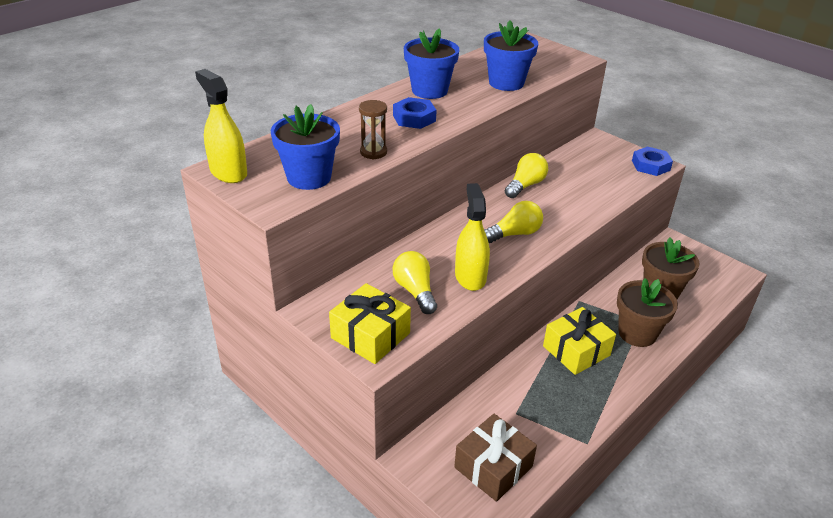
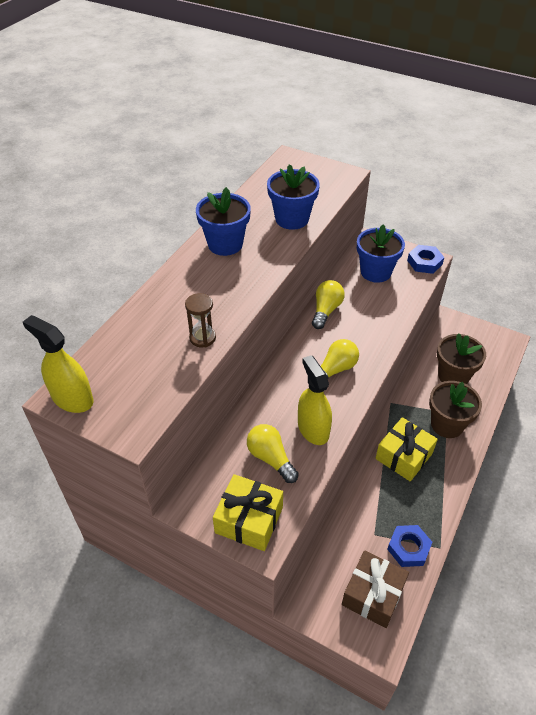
camera: 15 degrees left, 10 degrees up
(309, 177) = (154, 386): blue flower pot -> blue flower pot (375, 272)
(414, 118) = (224, 284): blue nut -> blue nut (408, 548)

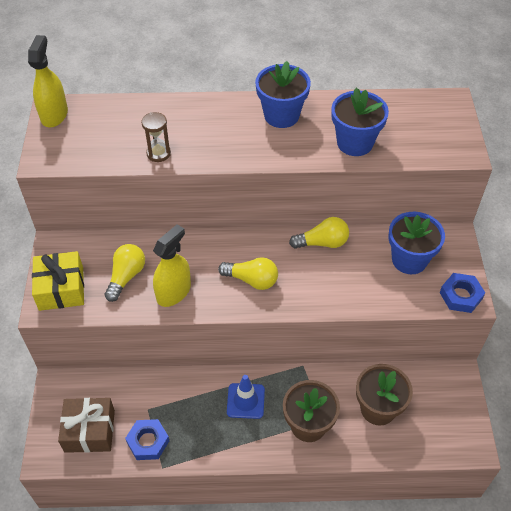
camera: 60 degrees right, 5 degrees up
(404, 456) = (245, 401): yellow gift -> blue traffic cone

